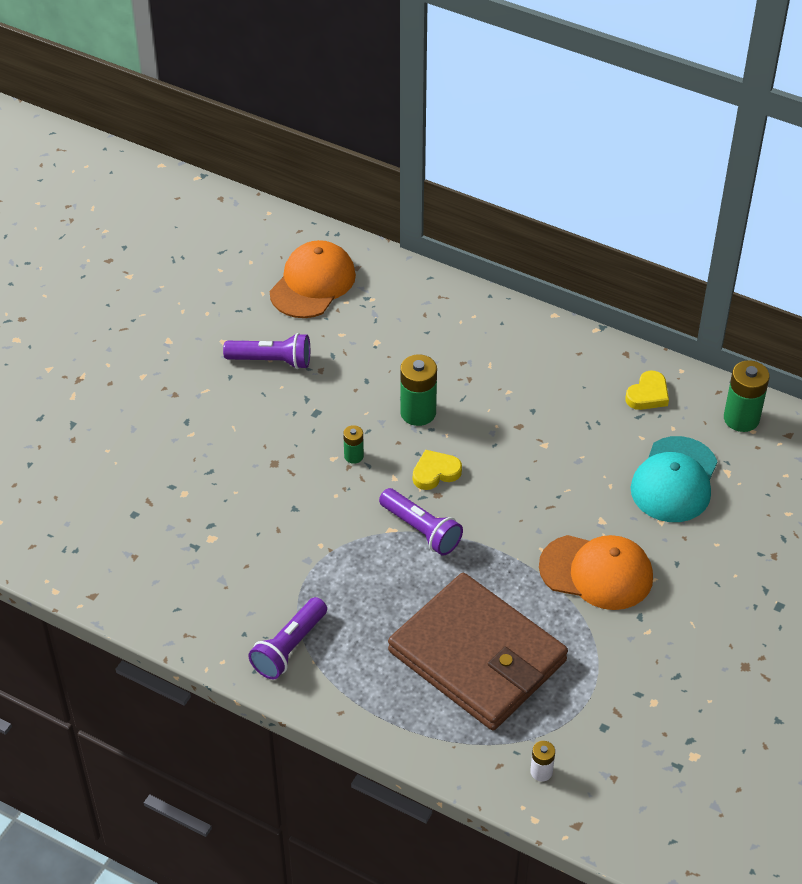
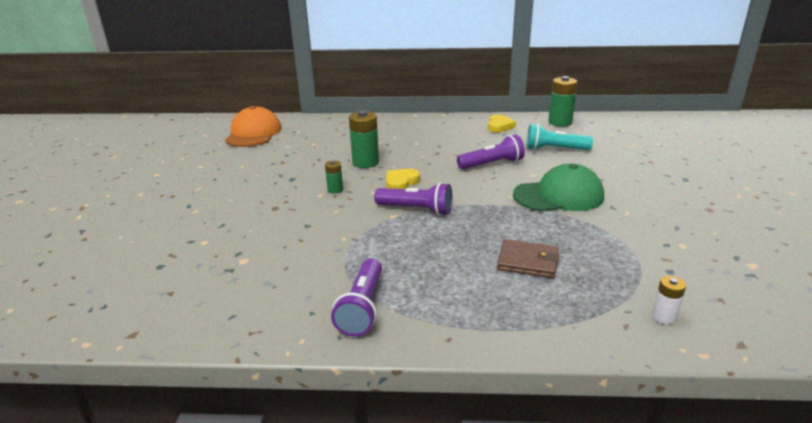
camera: 25 degrees left, 20 degrees down
(272, 360) = (243, 165): purple flashlight -> purple flashlight (492, 164)
(477, 656) = (527, 262): brown wallet -> brown wallet, size x0.42
(596, 572) = (558, 196): orange cap -> green cap
(674, 480) = (554, 149): turquoise cap -> turquoise flashlight

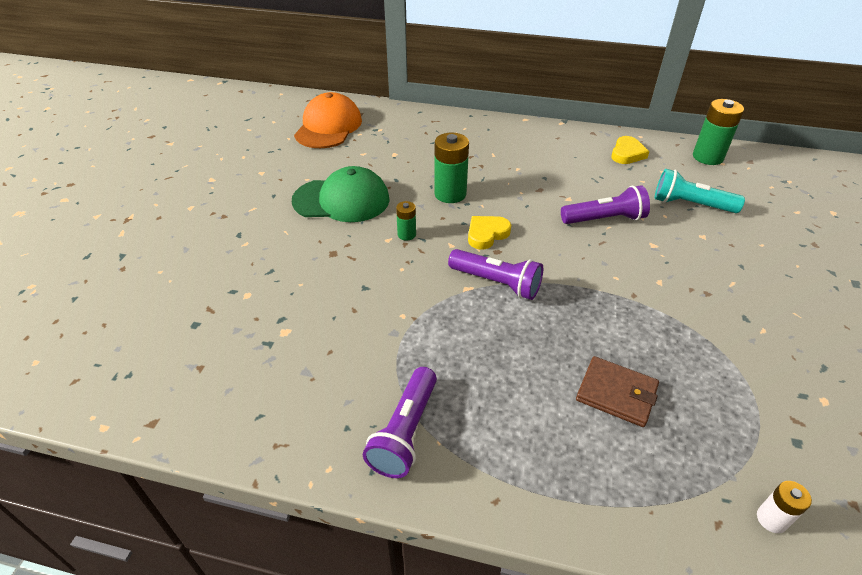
camera: 10 degrees right, 15 degrees up
(558, 196) = (679, 287): green cap -> green cap (342, 200)

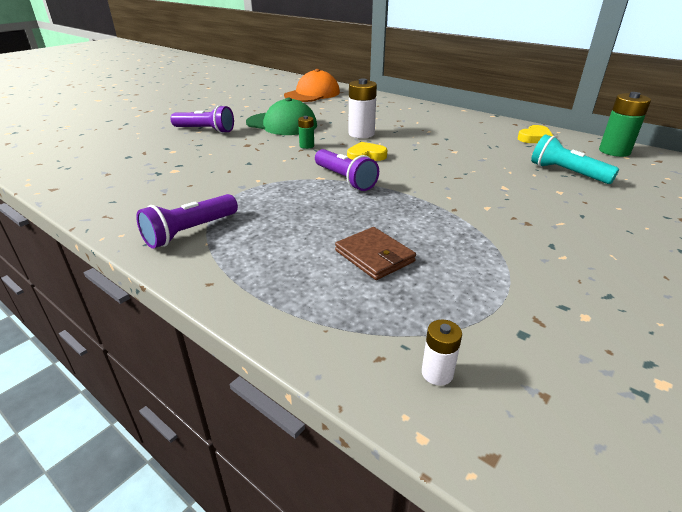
camera: 25 degrees right, 10 degrees down
(450, 194) = (361, 134): green battery -> white battery
(604, 219) = (474, 166): purple flashlight -> purple flashlight (205, 130)

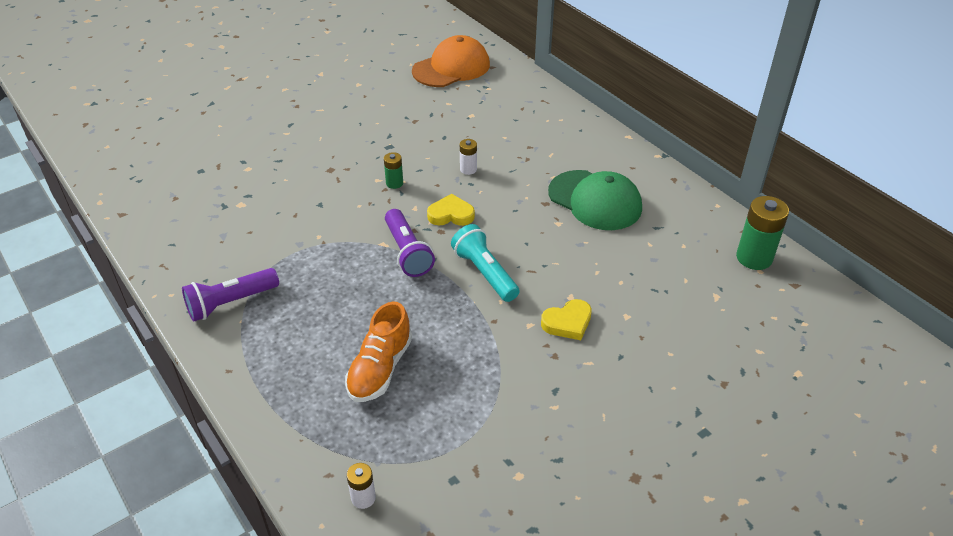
camera: 15 degrees right, 10 degrees up
(205, 130) = (294, 132): purple flashlight -> none
(282, 124) = (384, 133): green cap -> green cap (595, 200)
(361, 134) = (468, 169): white battery -> white battery, size x0.53
(374, 256) = (380, 369): brown wallet -> orange shoe
(535, 138) = (675, 214): yellow heart -> yellow heart (567, 323)
(566, 173) = (660, 286): turquoise flashlight -> turquoise flashlight (484, 273)

